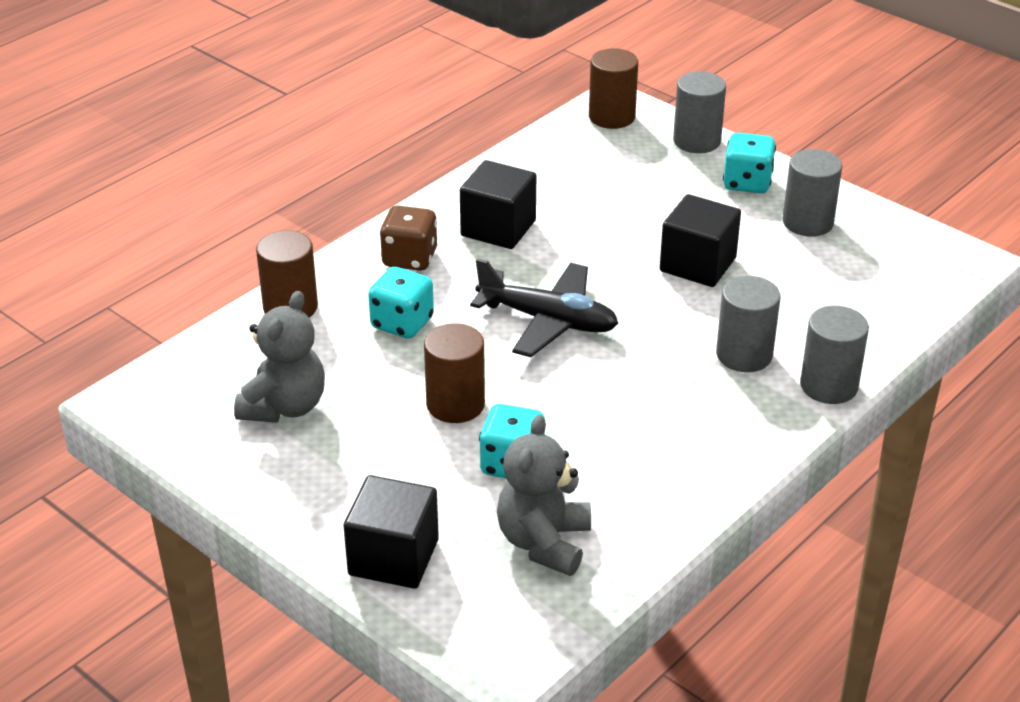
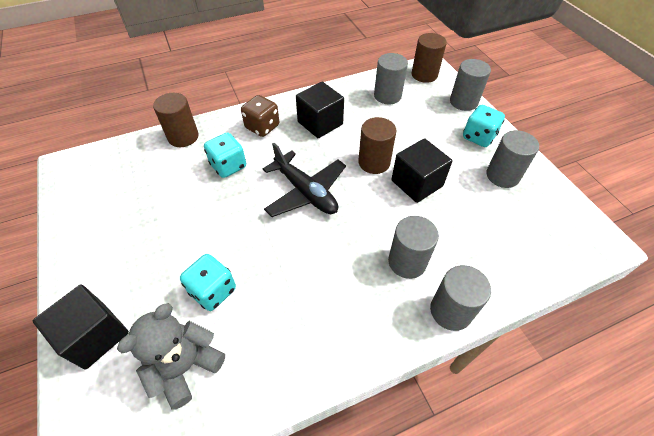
camera: 25 degrees right, 15 degrees up
(285, 407) = (130, 198): grey teddy bear -> none
(455, 404) = (215, 232): brown cylinder -> brown cylinder (374, 162)
(575, 162) = (387, 96): none -> grey cylinder

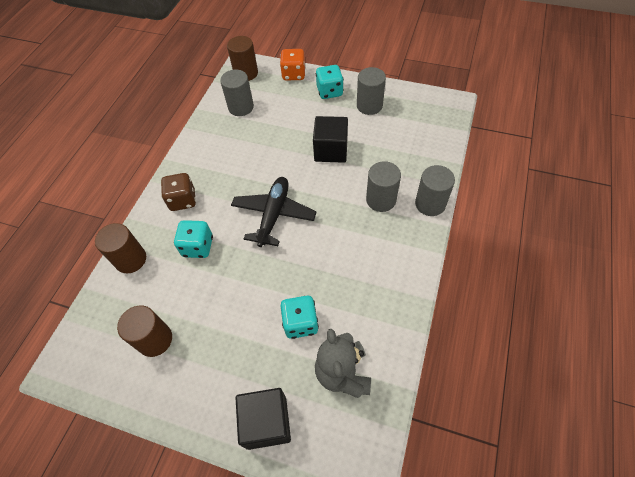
camera: 45 degrees left, 5 degrees up
(305, 192) = (274, 215): black plane -> black plane turned 75 degrees counterclockwise
(320, 123) = (221, 163): black cube -> none
(374, 162) = (290, 159): brown cylinder -> brown cylinder (155, 339)
(463, 102) = (294, 74): grey cylinder -> orange dice

